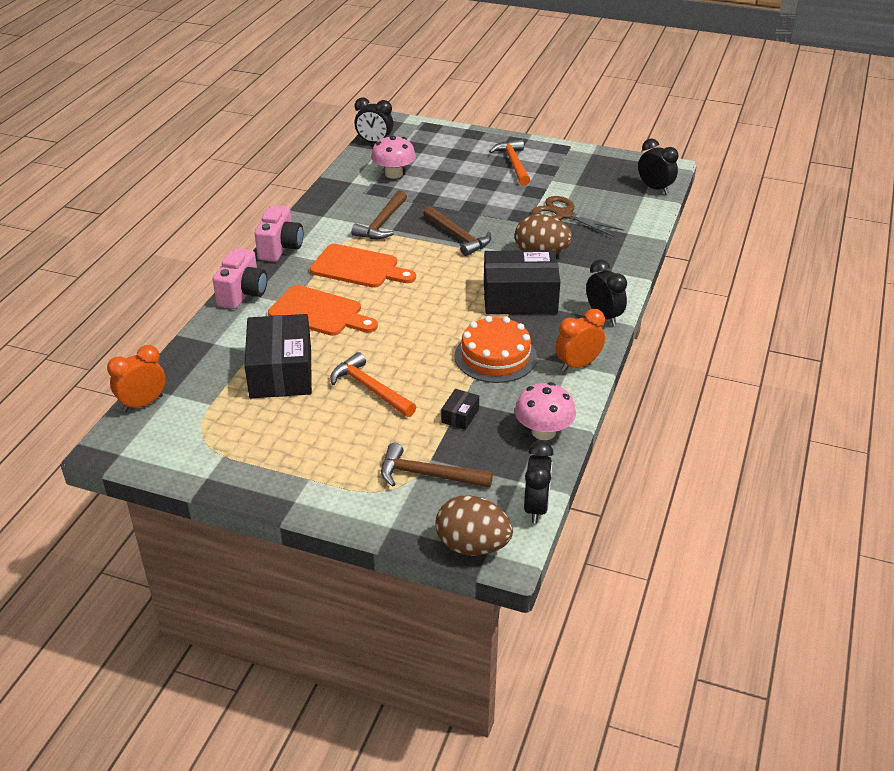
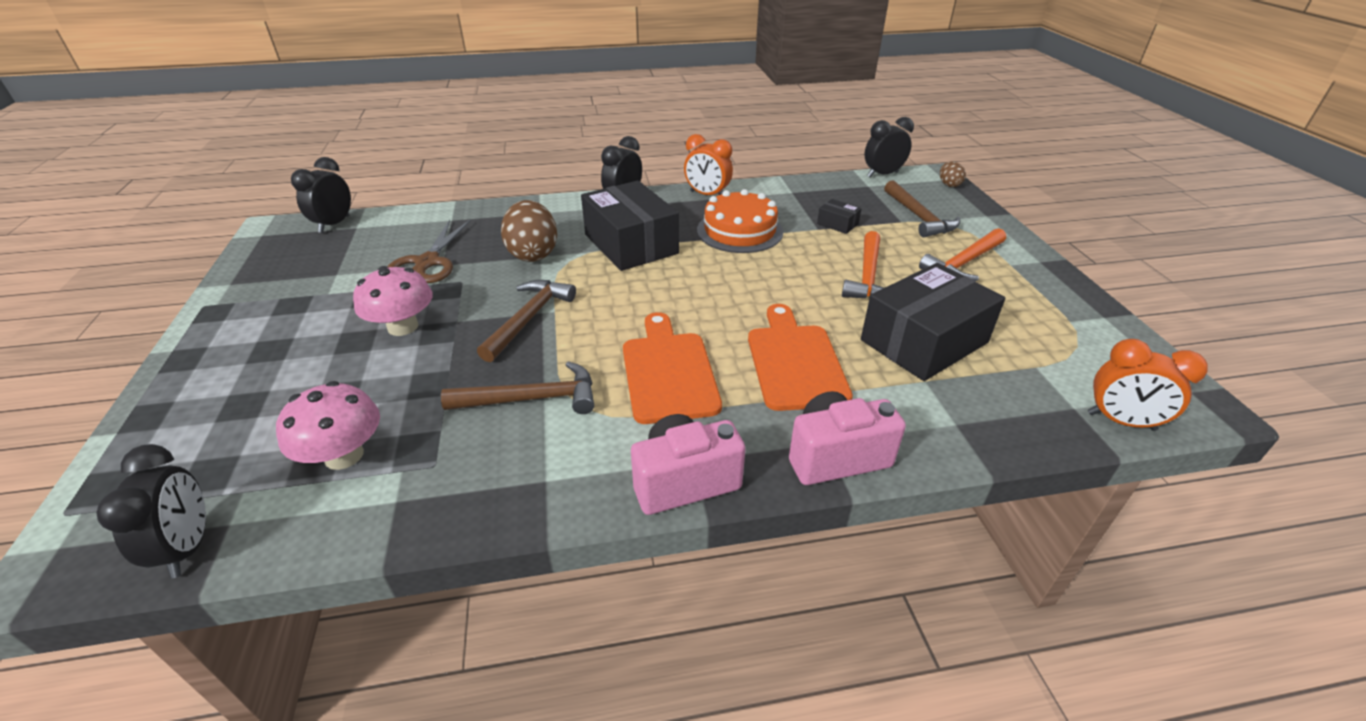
camera: 120 degrees left, 0 degrees up
(460, 416) = (837, 224): black box -> black box turned 45 degrees clockwise
(472, 546) = (949, 184): brown egg -> brown egg, size x0.51
(513, 164) = (277, 337): orange hammer -> orange hammer (963, 263)
(543, 432) = (806, 189): pink mushroom -> pink mushroom (403, 327)

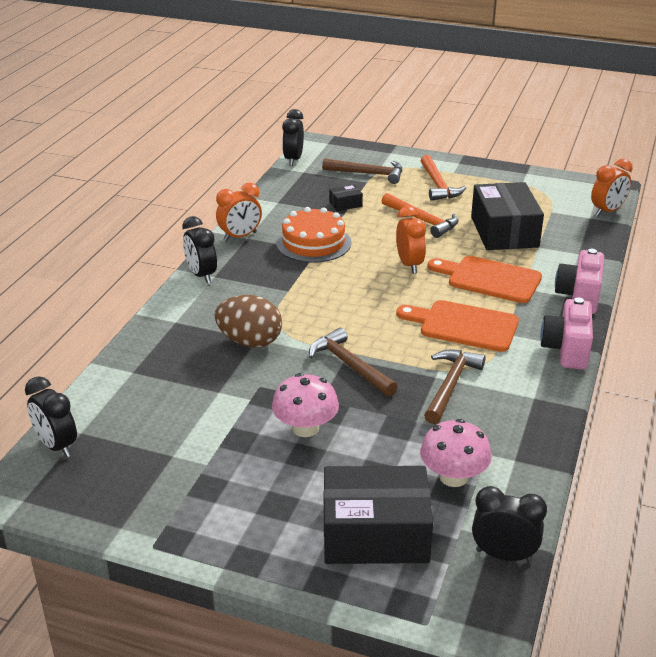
camera: 60 degrees left, 5 degrees down
(427, 262) = (206, 399): brown scissors -> none
(631, 244) = (283, 293): black box -> black box (375, 533)
(762, 296) = (409, 265): none -> orange clock
(949, 184) = (337, 145): brown egg -> none

